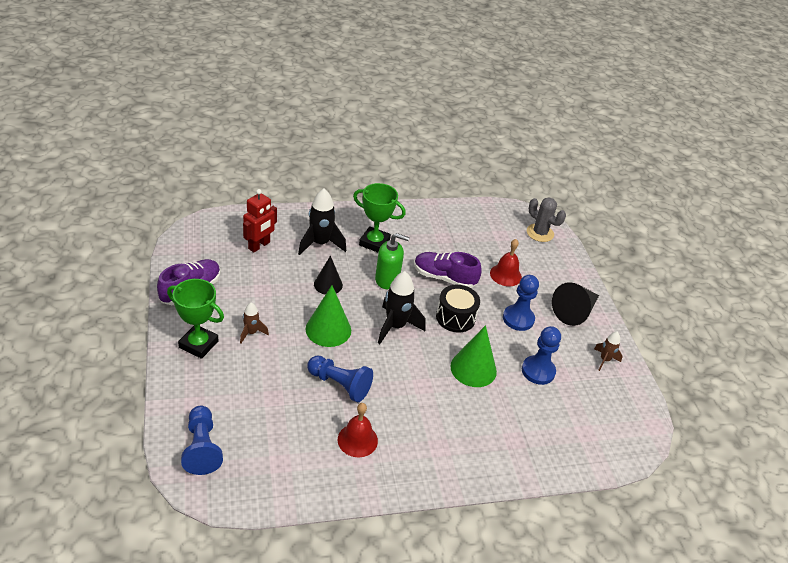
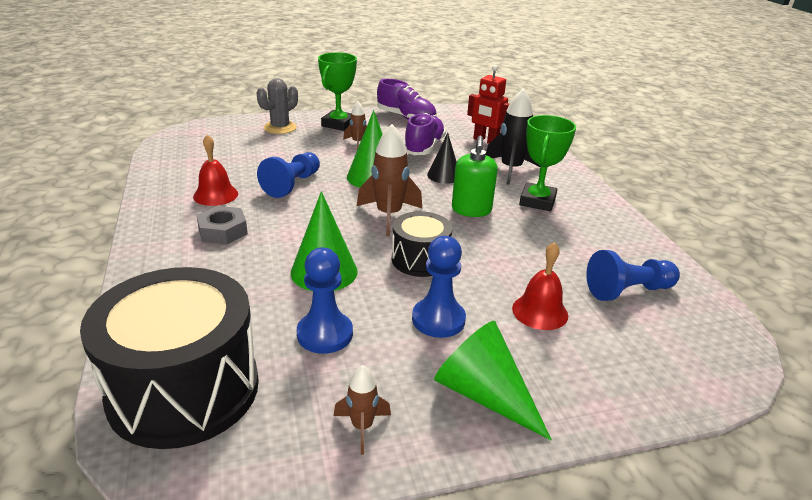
camera: 90 degrees right, 10 degrees down
(202, 448) = (221, 132): blue pawn -> blue pawn (628, 291)
(395, 326) = (389, 216): black rocket -> brown rocket
(421, 430) = (223, 231): none -> grey nut
(444, 278) = (498, 252): purple shoe -> purple shoe (424, 147)
(540, 233) = (691, 363): grey cactus -> grey cactus (280, 128)
(575, 311) = (484, 395): black cone -> green cone
(593, 435) = (184, 389): none -> black drum

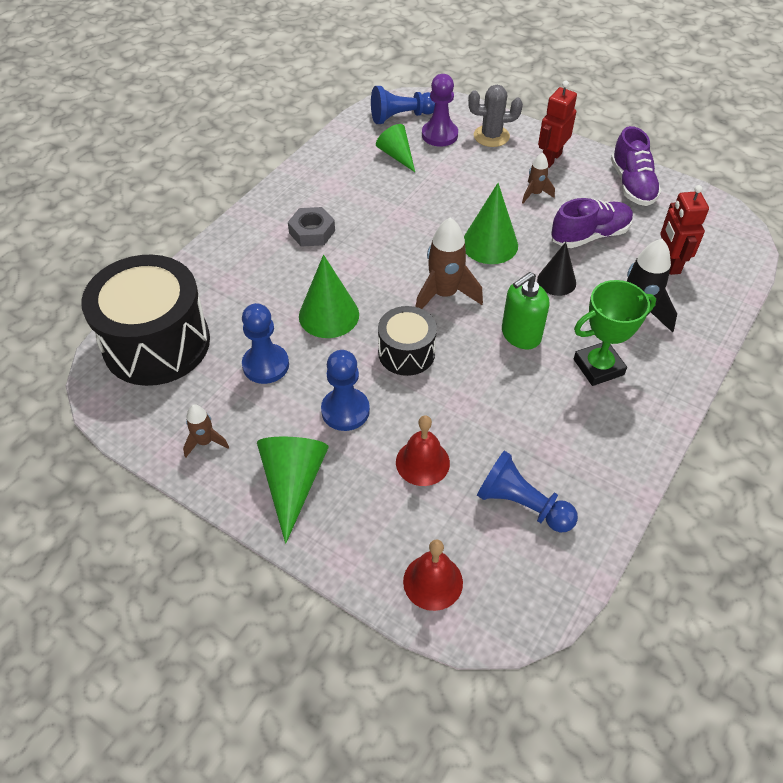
camera: 50 degrees right, 20 degrees up
(215, 195) = (349, 191): red bell -> red bell (433, 582)
(224, 161) = (396, 155): none -> green cone
(240, 140) = (439, 135): none -> purple pawn
(292, 185) = (415, 213): blue pawn -> blue pawn (401, 117)
(338, 124) = (550, 159): green trophy -> red robot

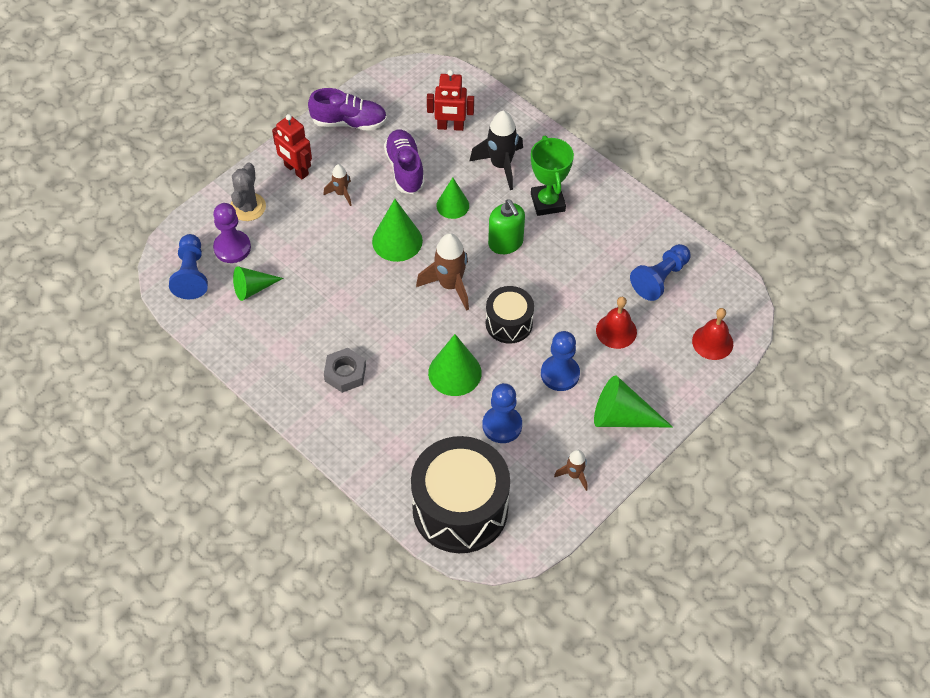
camera: 80 degrees left, 5 degrees up
(556, 281) = (452, 205): black cone -> green cone

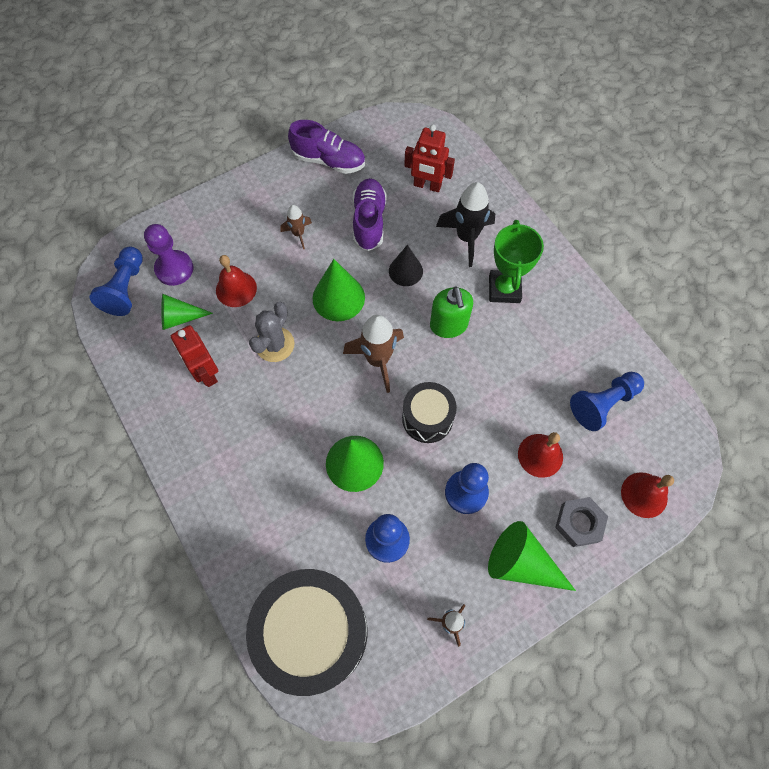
camera: 15 degrees right, 10 degrees up
(248, 207) = (203, 229): grey cactus -> grey cactus (275, 344)
(296, 170) = (262, 200): red robot -> red robot (206, 373)
(298, 253) = (236, 289): none -> red bell
(345, 373) = (241, 436): grey nut -> grey nut (579, 523)
(452, 205) = (405, 271): green cone -> black cone

